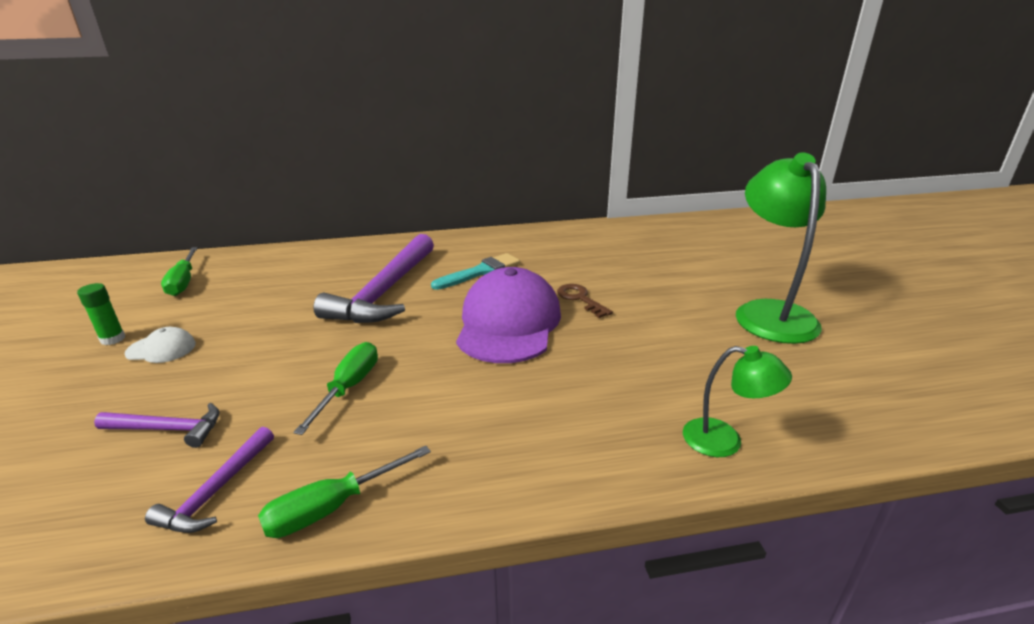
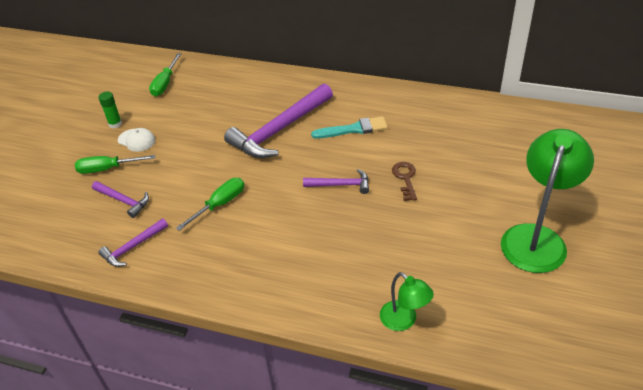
camera: 30 degrees right, 15 degrees up
(332, 508) = (177, 277): green screwdriver -> green screwdriver (107, 169)
(508, 323) = (341, 185): purple cap -> purple hammer

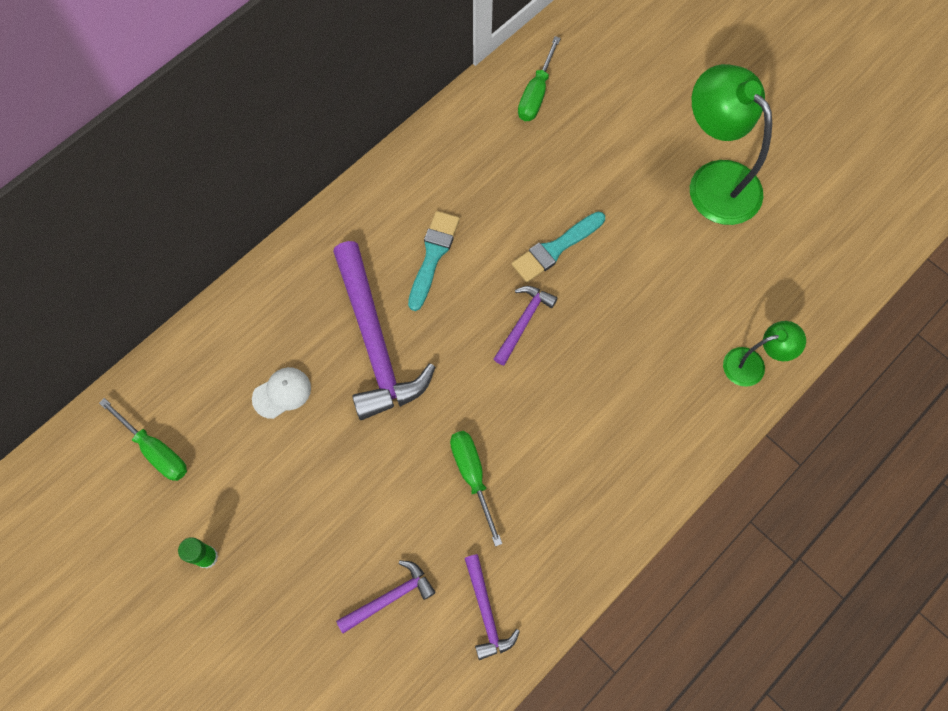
camera: 65 degrees left, 25 degrees up
(107, 169) = (307, 599): green screwdriver -> green screwdriver (536, 94)
(136, 140) = (268, 538): white cap -> white cap (282, 393)
(405, 178) = (555, 249): brown key -> turquoise brush

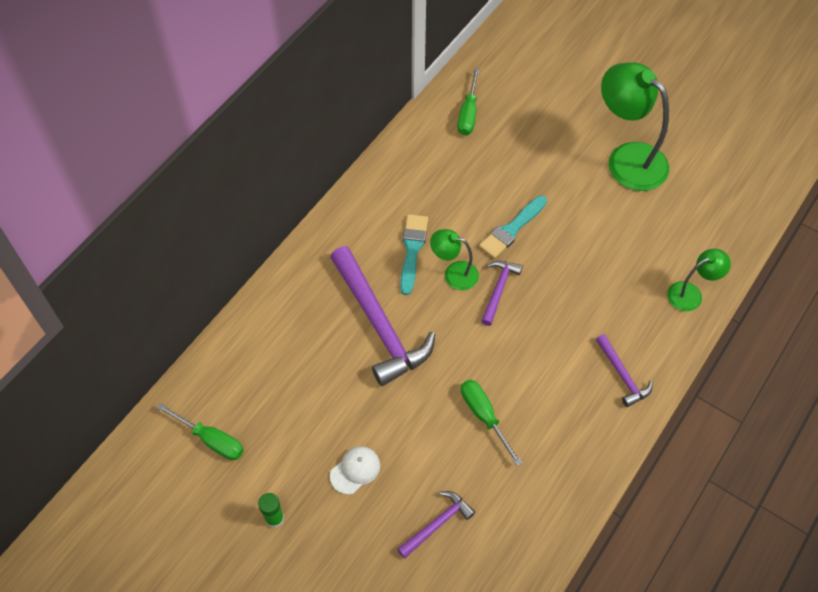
camera: 10 degrees left, 10 degrees down
(282, 393) = (310, 377): white cap -> white cap (355, 470)
(475, 293) = (454, 273): none -> green lamp
(486, 612) = (520, 522): purple hammer -> purple hammer (622, 375)

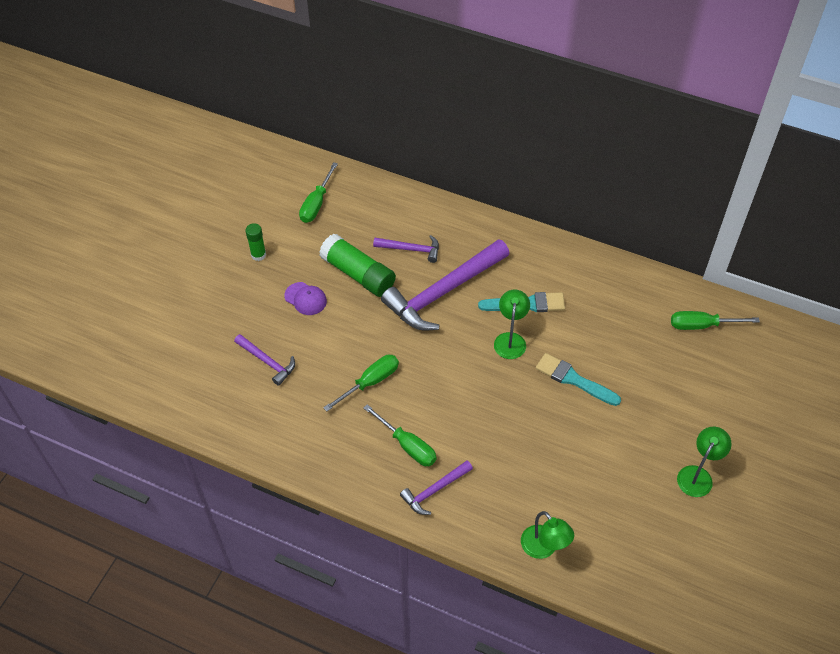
camera: 80 degrees right, 5 degrees down
(332, 407) = (358, 274): none -> green glue stick
(355, 470) = (305, 299): white cap -> purple cap
(498, 289) = (502, 377): purple hammer -> purple hammer (411, 249)
(567, 392) = (407, 445): none -> green screwdriver
(627, 159) = (698, 475): green lamp -> green lamp, size x0.53

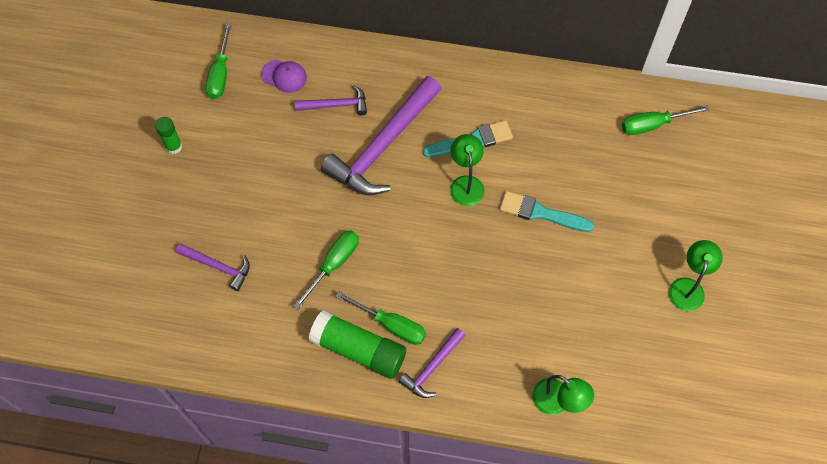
camera: 15 degrees left, 10 degrees up
(305, 299) = (239, 186): purple cap -> purple cap (284, 76)
(358, 274) = (287, 145): green glue stick -> green glue stick (359, 349)

